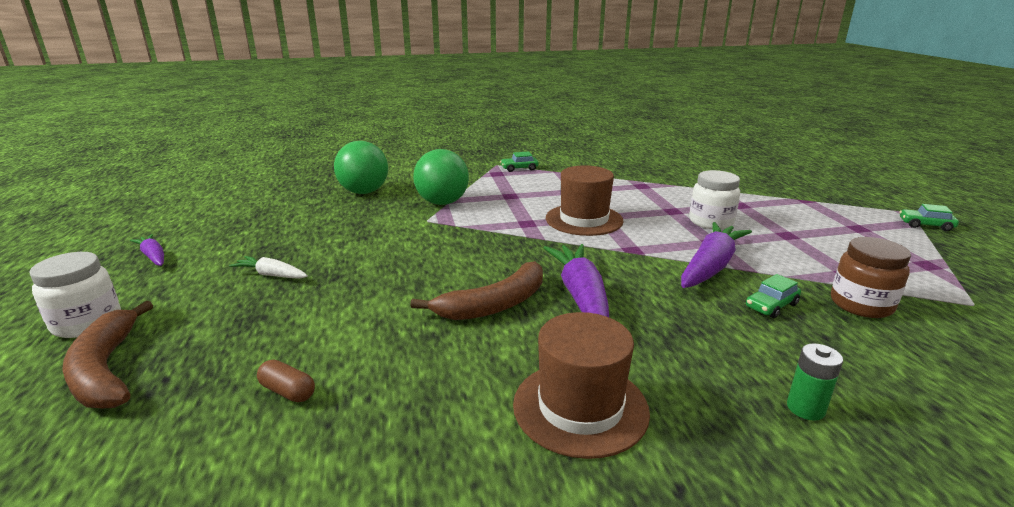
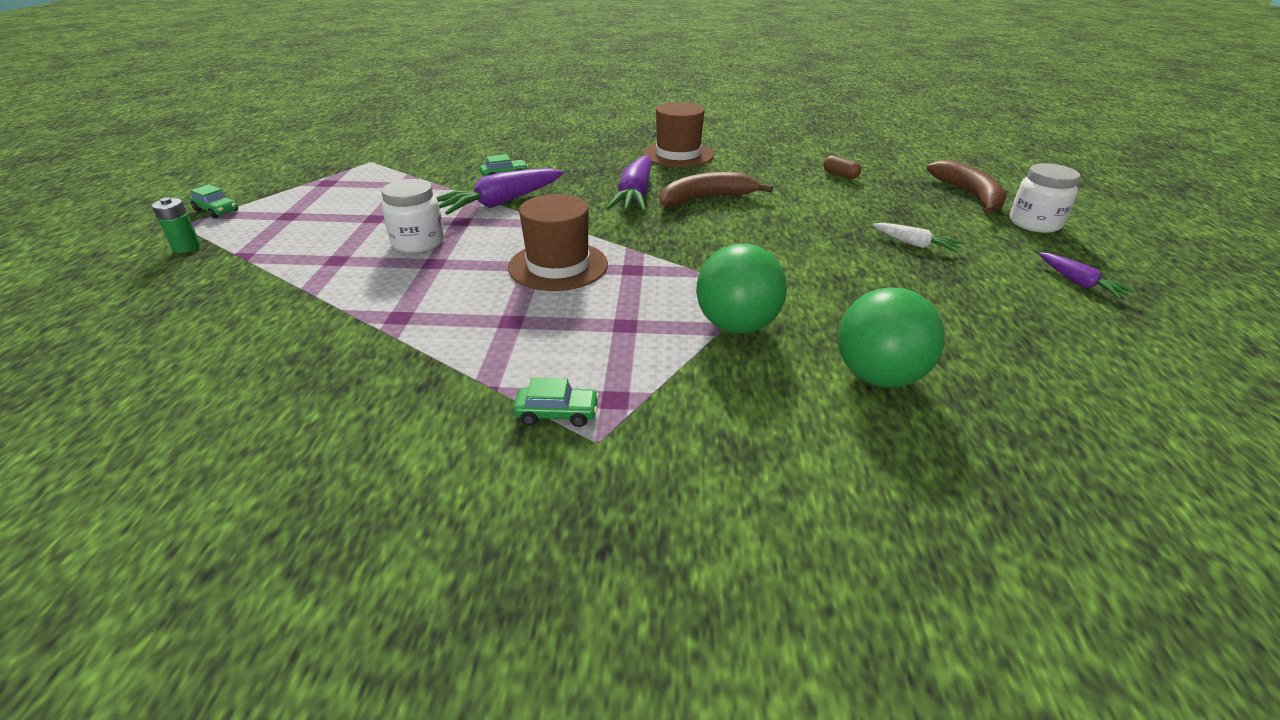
camera: 165 degrees left, 10 degrees up
(805, 408) = (567, 143): green battery -> green battery (187, 247)
(861, 305) = (443, 170): brown jar -> none

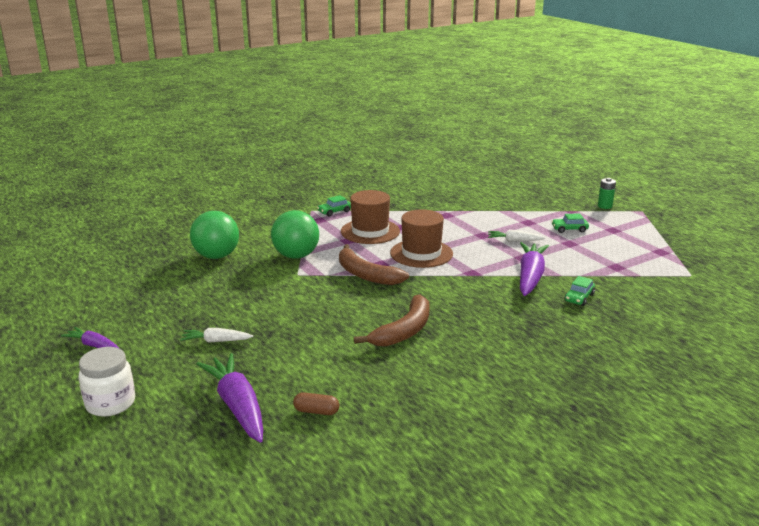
camera: 145 degrees right, 10 degrees down
(216, 210) = (653, 221): green car -> green car (569, 229)
(418, 243) = (514, 240): white jar -> white carrot
(635, 196) = (458, 314): purple carrot -> purple carrot (237, 406)
(678, 154) = (500, 380): brown hat -> brown hat (370, 231)
(970, 195) = (171, 427): brown banana -> brown banana (365, 274)

